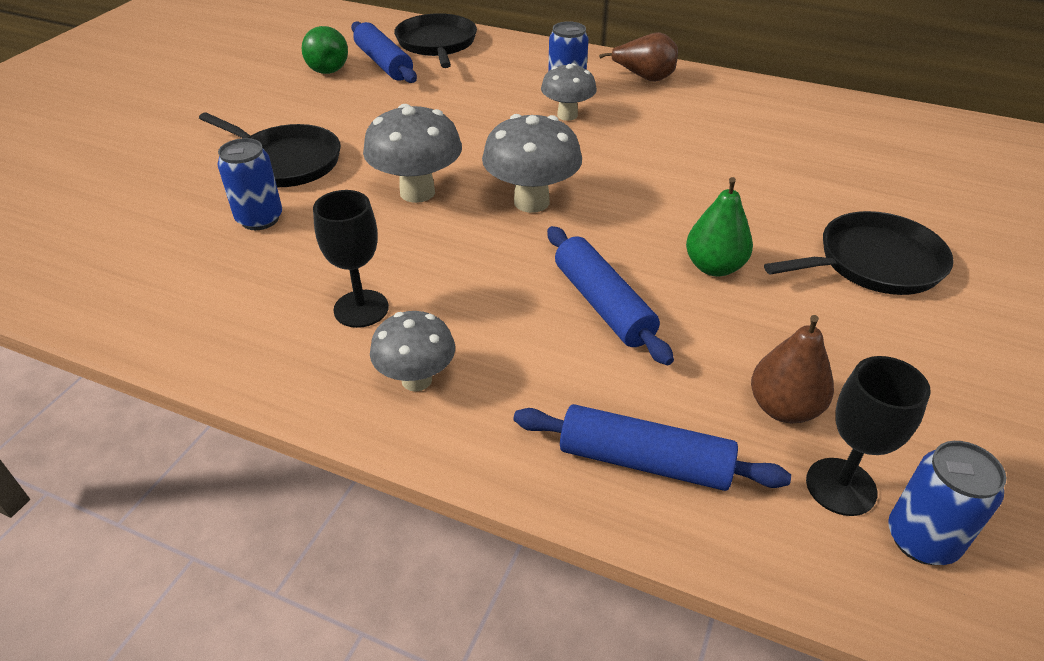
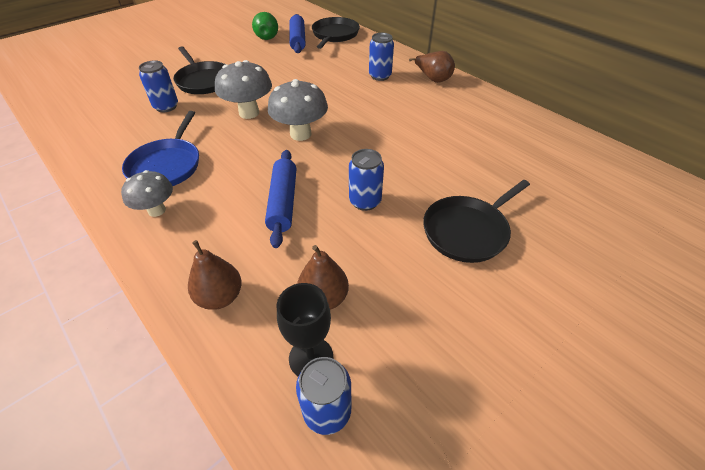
camera: 25 degrees right, 5 degrees up
(361, 309) = (167, 165): black goblet -> blue pan
(567, 115) = (366, 90): grey mushroom -> none
(644, 461) = (220, 297): blue rolling pin -> brown pear
(714, 267) = (365, 201): green pear -> blue can
(873, 263) = (467, 231): black pan -> black pan turned 135 degrees clockwise

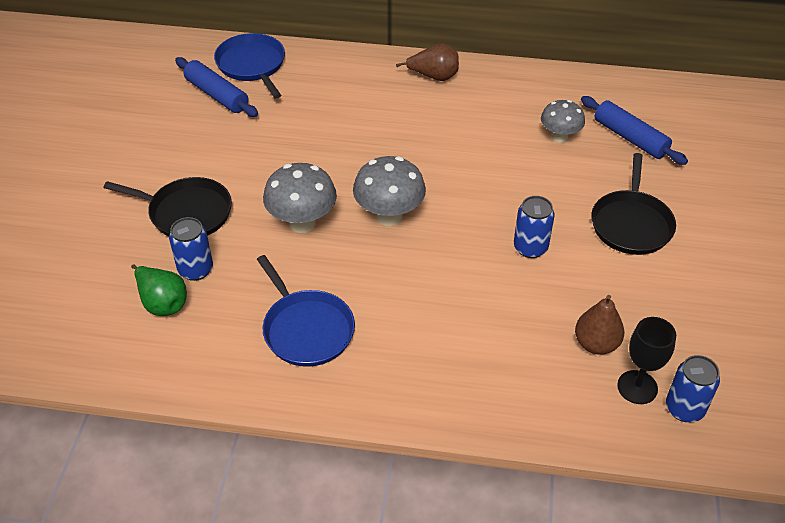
camera: 40 degrees left, 0 degrees up
(157, 210) = (366, 373): grey mushroom -> grey mushroom (559, 137)
(220, 297) = (524, 397): brown pear -> none
(267, 37) = (170, 109): green pear -> green pear (162, 303)
(283, 202) = (466, 292): blue rolling pin -> blue rolling pin (630, 138)
(334, 35) = (252, 65): black pan -> blue pan
(380, 76) = (377, 100): blue can -> none

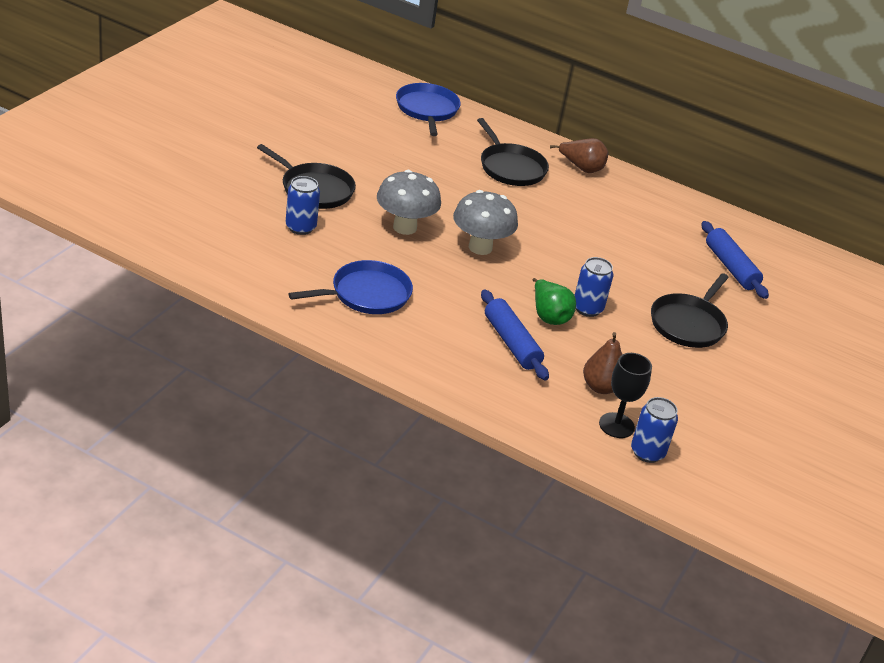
camera: 15 degrees right, 10 degrees down
(162, 303) = (263, 239): green pear -> green pear (549, 316)
(217, 95) = (385, 120): blue rolling pin -> blue rolling pin (511, 343)
(306, 329) = (366, 294): blue pan -> blue pan turned 105 degrees counterclockwise
(368, 103) = (510, 167): none -> black pan
(559, 137) = (666, 246): grey mushroom -> none

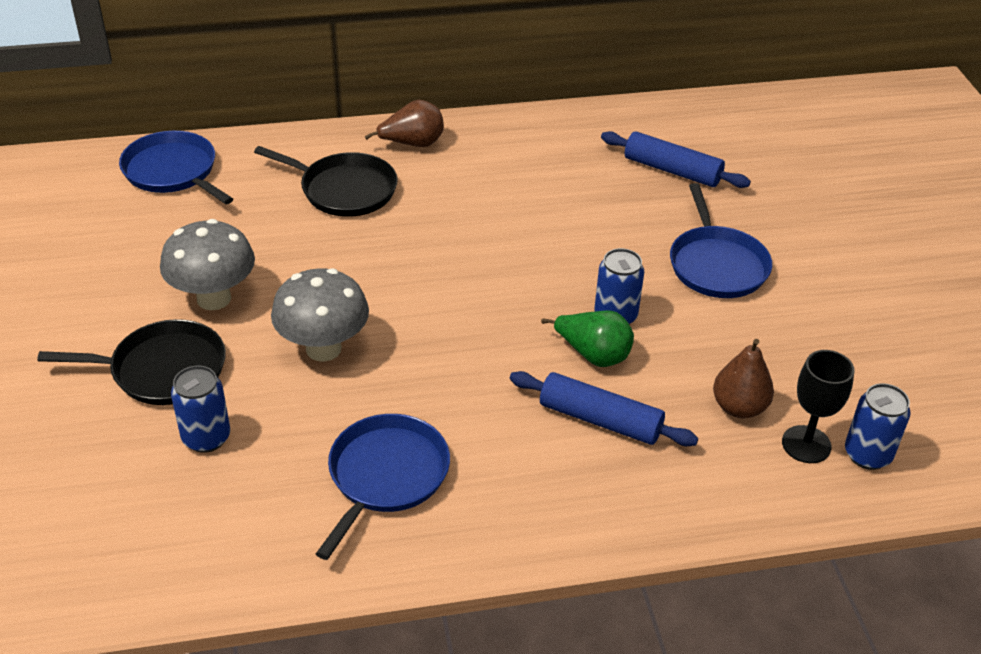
camera: 35 degrees left, 5 degrees up
(480, 247) = (430, 317): grey mushroom -> grey mushroom (214, 298)
(688, 324) = (716, 264): black pan -> blue pan

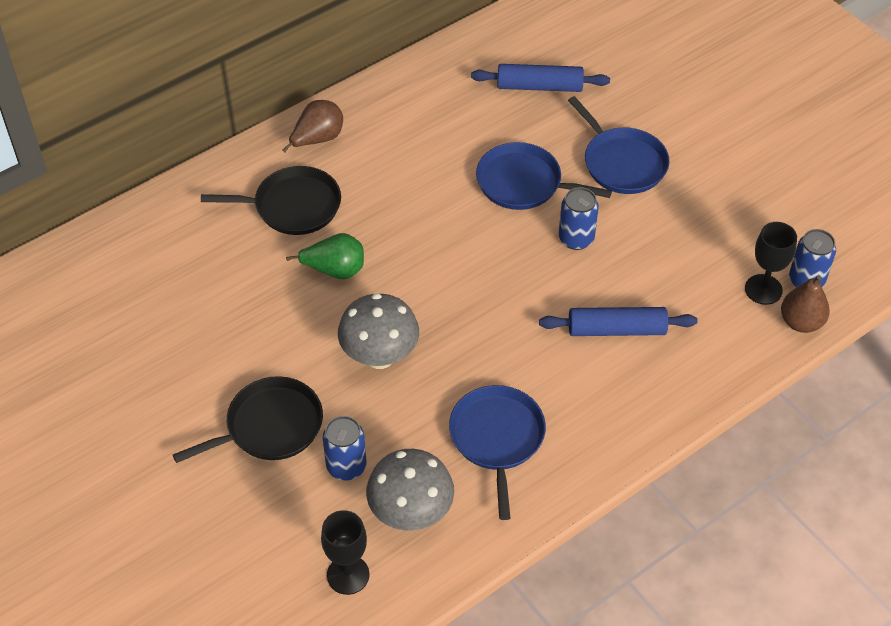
camera: 25 degrees left, 10 degrees up
(120, 545) = (348, 575): none -> black goblet
(173, 171) = (135, 245): blue pan -> blue pan (523, 183)
(214, 298) = (262, 349): grey mushroom -> grey mushroom (411, 513)
(593, 355) = (580, 278): green pear -> green pear (335, 270)
(739, 407) = (704, 279): brown pear -> brown pear (801, 322)

